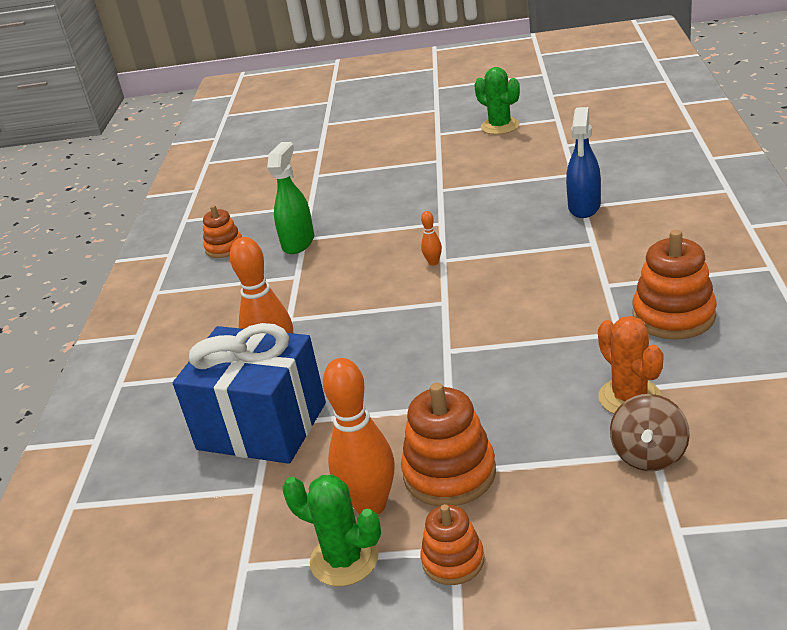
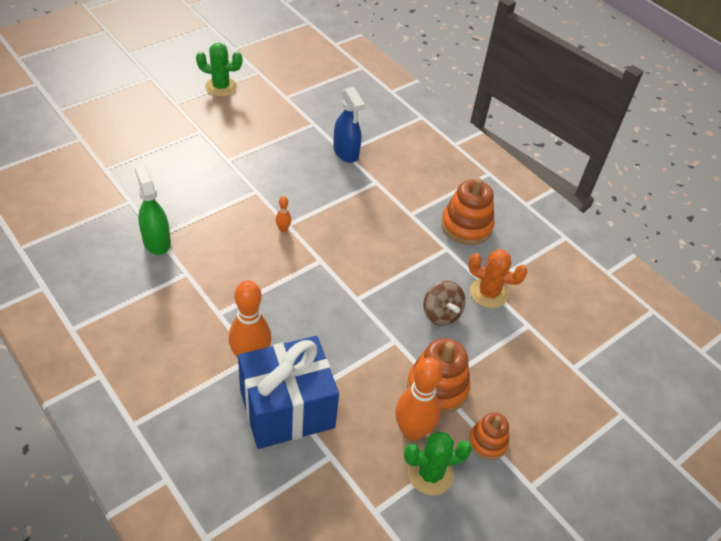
camera: 50 degrees left, 15 degrees up
(224, 248) = (92, 265): orange stacking toy -> none
(649, 455) = (527, 327): brown spinning top -> brown spinning top (441, 314)

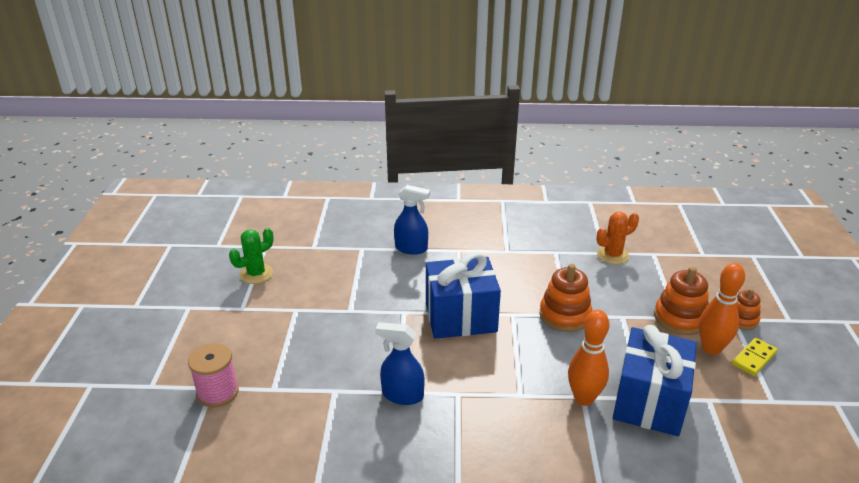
camera: 45 degrees left, 15 degrees down
(78, 144) = (217, 392): none -> pink spool
(156, 241) = (402, 395): green spray bottle -> blue spray bottle
(283, 229) = (460, 317): orange bowling pin -> blue gift
(430, 474) = (753, 358): green cactus -> yellow domino
(441, 314) = (614, 284): brown spinning top -> none
(466, 226) = (542, 233): orange stacking toy -> orange stacking toy (565, 315)

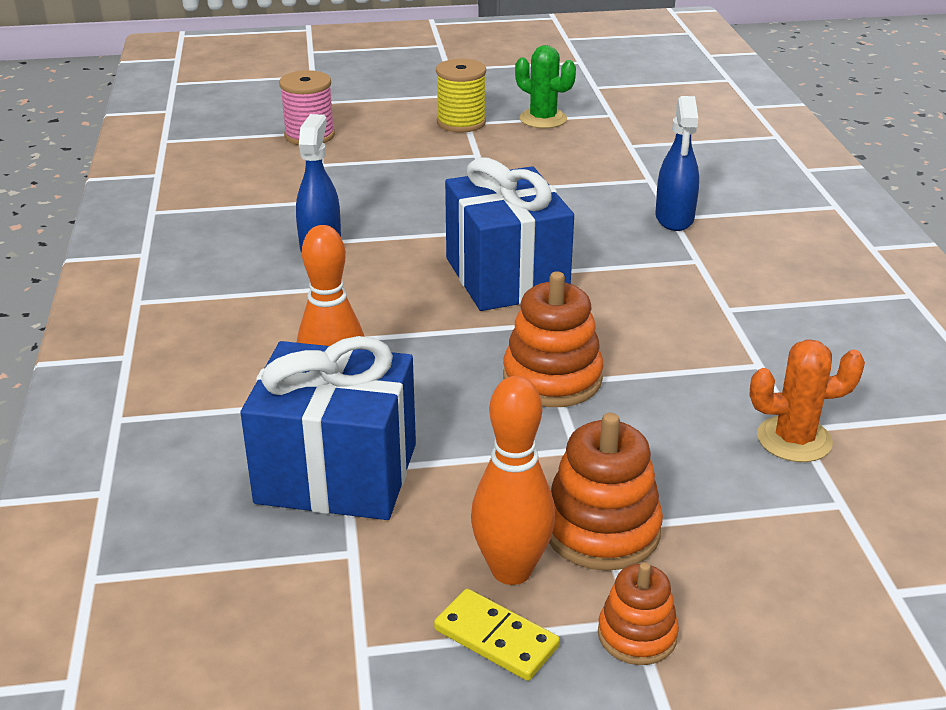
camera: 80 degrees right, 0 degrees up
(240, 310) = (461, 123): none -> yellow spool
(612, 255) = (794, 439): orange cactus -> orange cactus turned 60 degrees counterclockwise

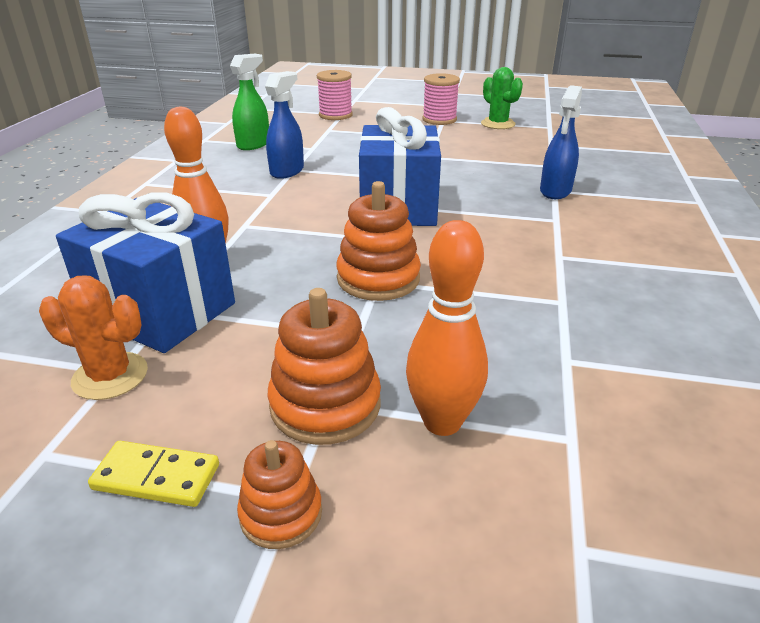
camera: 20 degrees right, 0 degrees up
(234, 208) = (253, 144): none -> green spray bottle
(461, 123) = (439, 120): yellow spool -> pink spool
(496, 638) = (156, 477): yellow domino -> yellow domino turned 45 degrees counterclockwise
(511, 570) = (221, 419): orange bowling pin -> orange bowling pin (442, 422)
(794, 439) = (557, 369): orange cactus -> orange cactus (110, 376)

